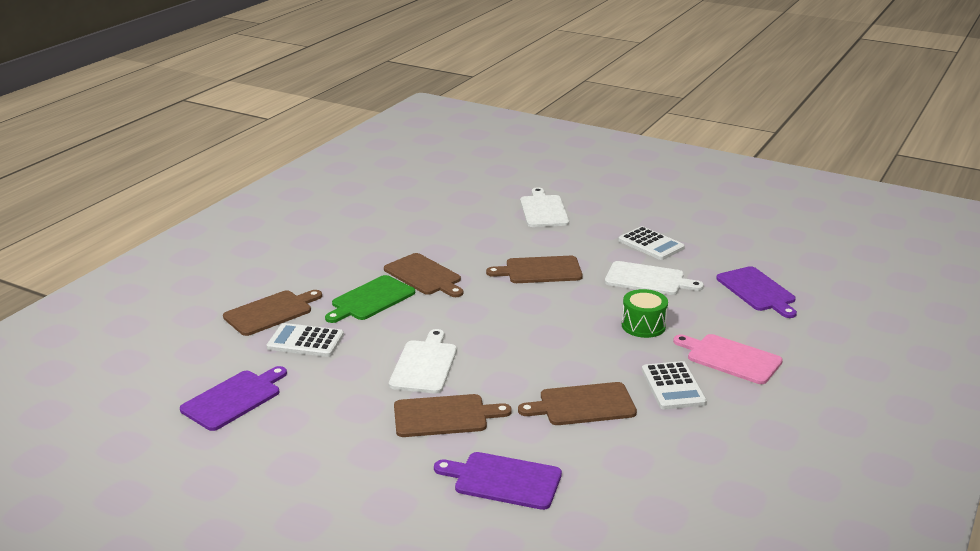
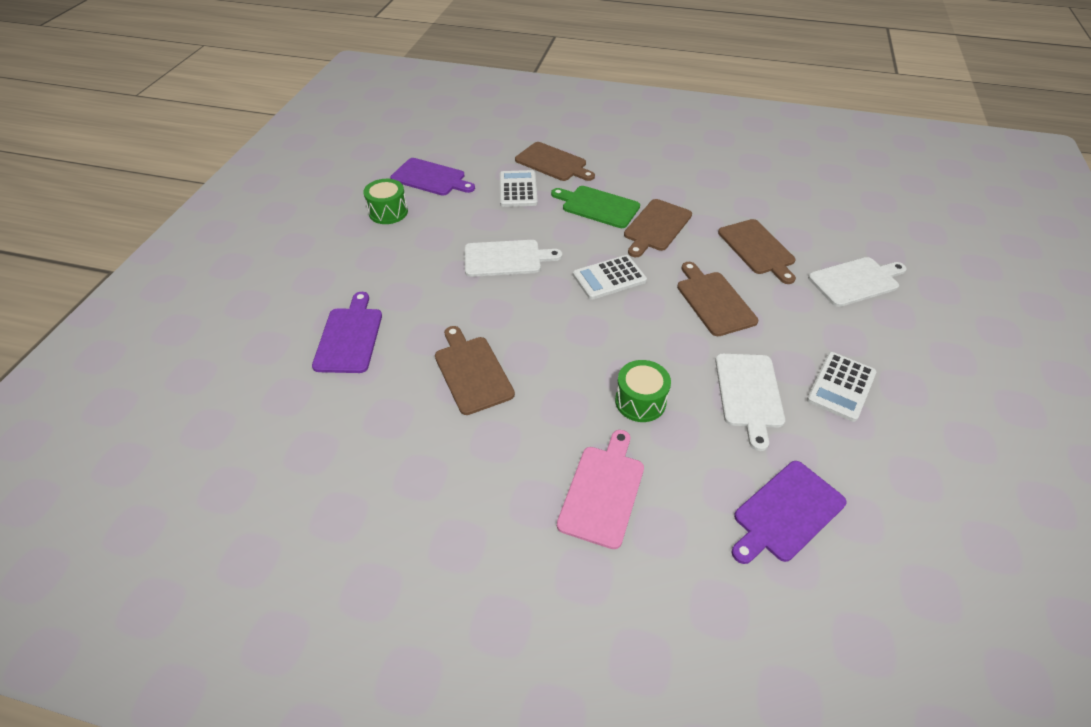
camera: 75 degrees right, 20 degrees up
(285, 437) = (388, 212): none -> green drum
(444, 416) = (433, 285): brown cutting board -> brown cutting board (757, 249)
(673, 386) = (526, 441): white calculator -> white calculator (609, 278)

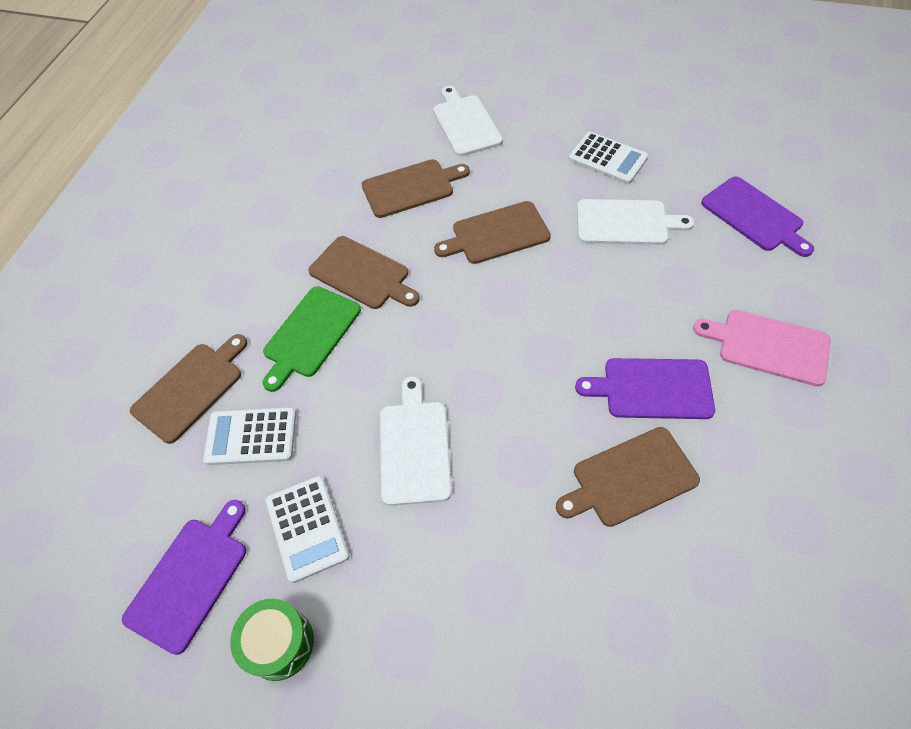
camera: 85 degrees left, 10 degrees up
(350, 337) = (584, 656): purple cutting board -> purple cutting board (652, 388)
(609, 278) = (457, 327): white calculator -> white calculator (307, 528)
(640, 401) = (649, 309): green drum -> none

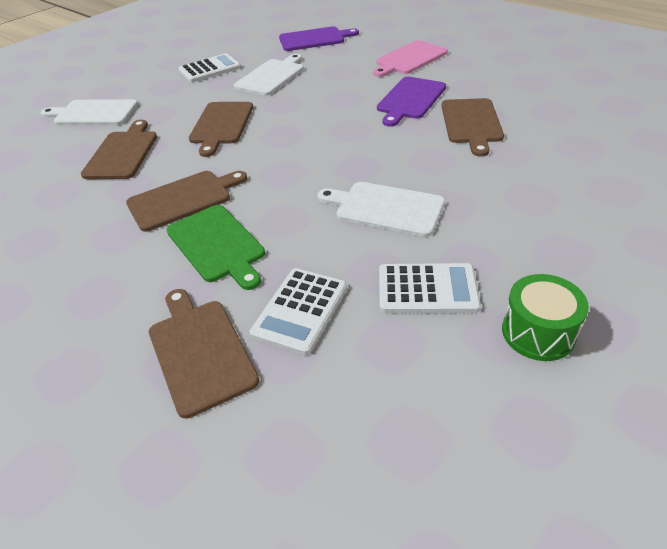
camera: 65 degrees left, 15 degrees down
(190, 578) = (440, 394): purple cutting board -> none

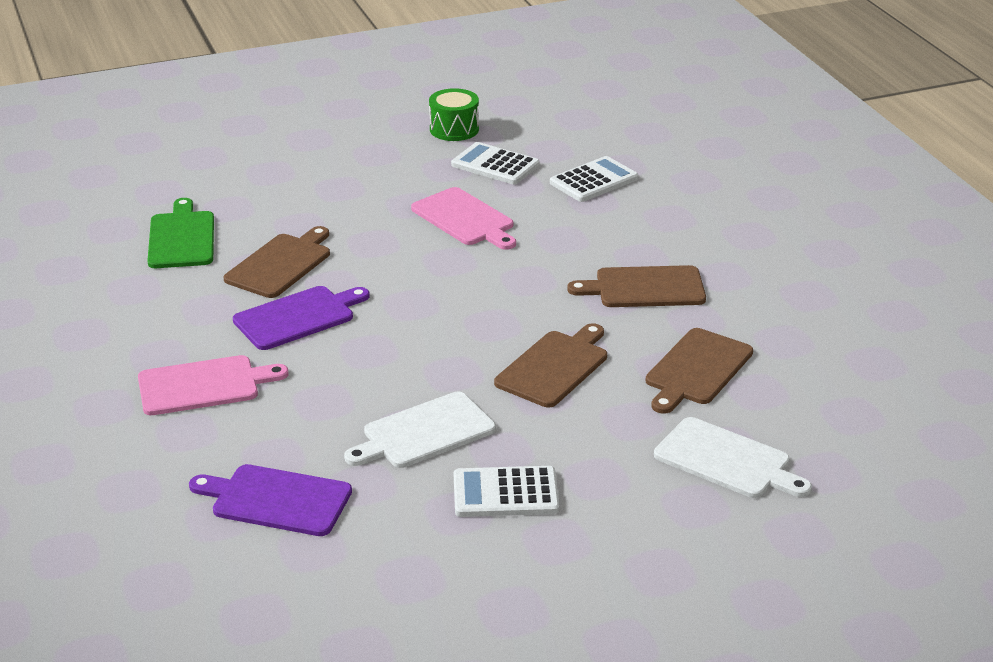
camera: 155 degrees left, 10 degrees down
(200, 351) = (676, 182): brown cutting board -> none
(217, 245) = (632, 238): green cutting board -> green cutting board (182, 238)
(385, 208) = (465, 219): white cutting board -> pink cutting board

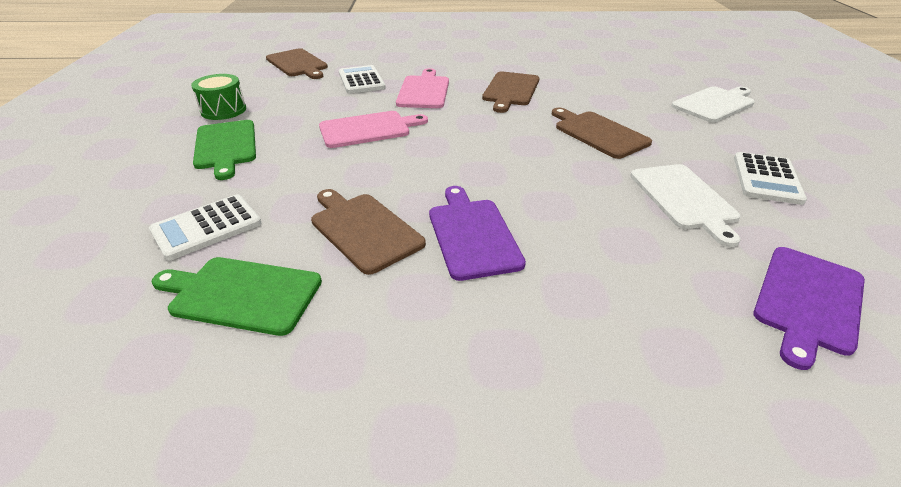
camera: 70 degrees left, 5 degrees up
(203, 385) = (584, 324): pink cutting board -> pink cutting board (424, 91)
(380, 158) = (225, 146): none -> green cutting board
(495, 165) = (300, 105): white calculator -> white calculator (207, 227)
(696, 369) = (613, 94): brown cutting board -> brown cutting board (297, 64)

